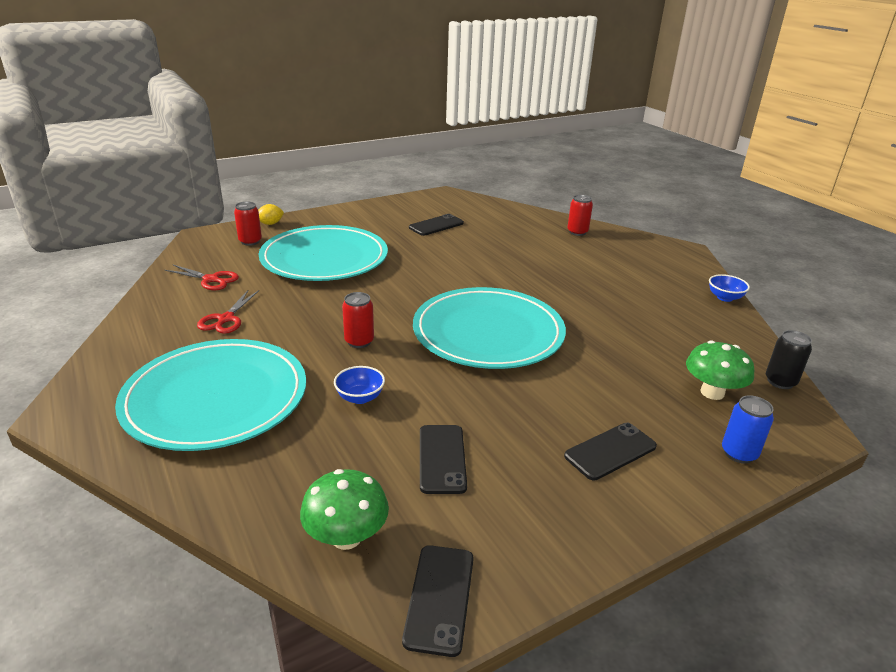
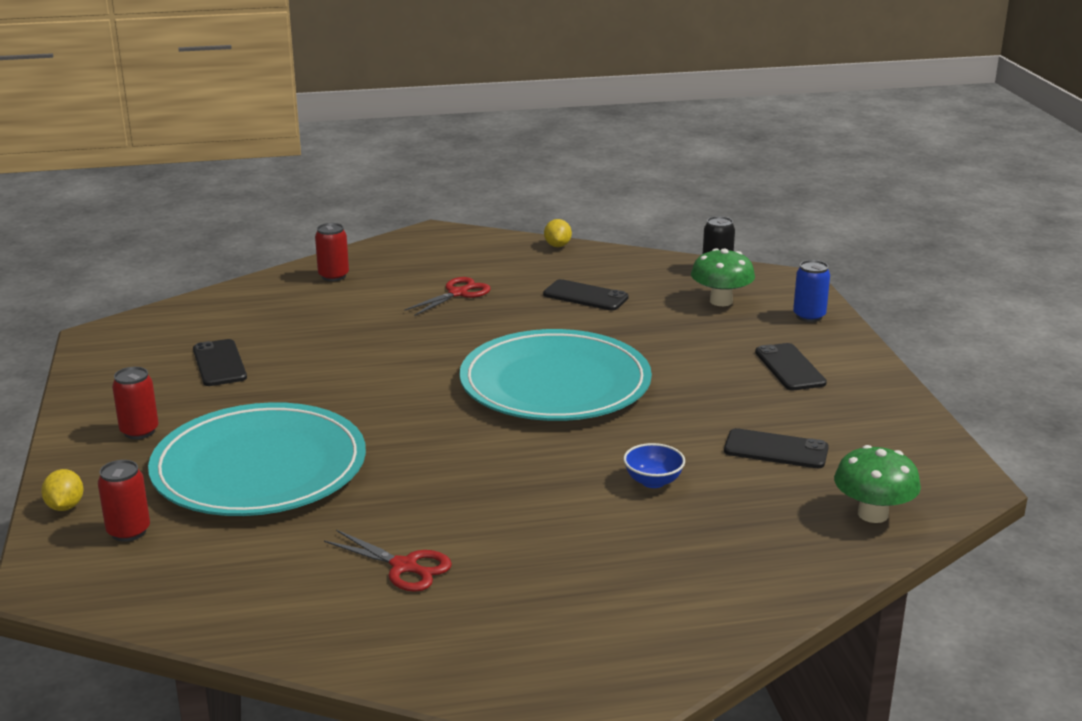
camera: 70 degrees left, 5 degrees down
(211, 279) = (256, 577): red scissors -> red scissors (458, 293)
(216, 398) = (612, 581): turquoise plate -> none
(359, 341) = (529, 467): red can -> red can (139, 431)
(439, 598) = (949, 479): black phone -> black phone (585, 296)
(725, 298) = (557, 245): blue bowl -> yellow lemon

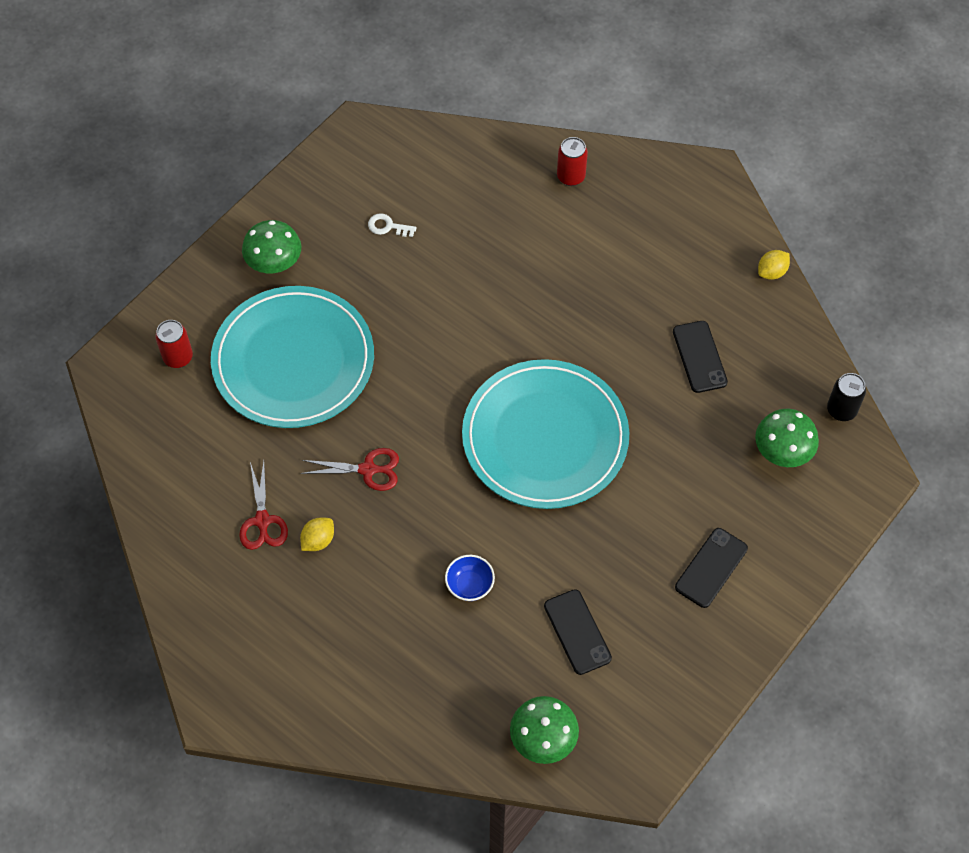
camera: 50 degrees right, 35 degrees up
(65, 506) = (173, 304): yellow lemon -> yellow lemon (318, 540)
(139, 431) = (274, 263): red can -> green mushroom
(219, 363) = (388, 226): black phone -> white key
(458, 293) = (621, 274): red scissors -> red scissors (368, 469)
(809, 316) = (815, 528): blue can -> none

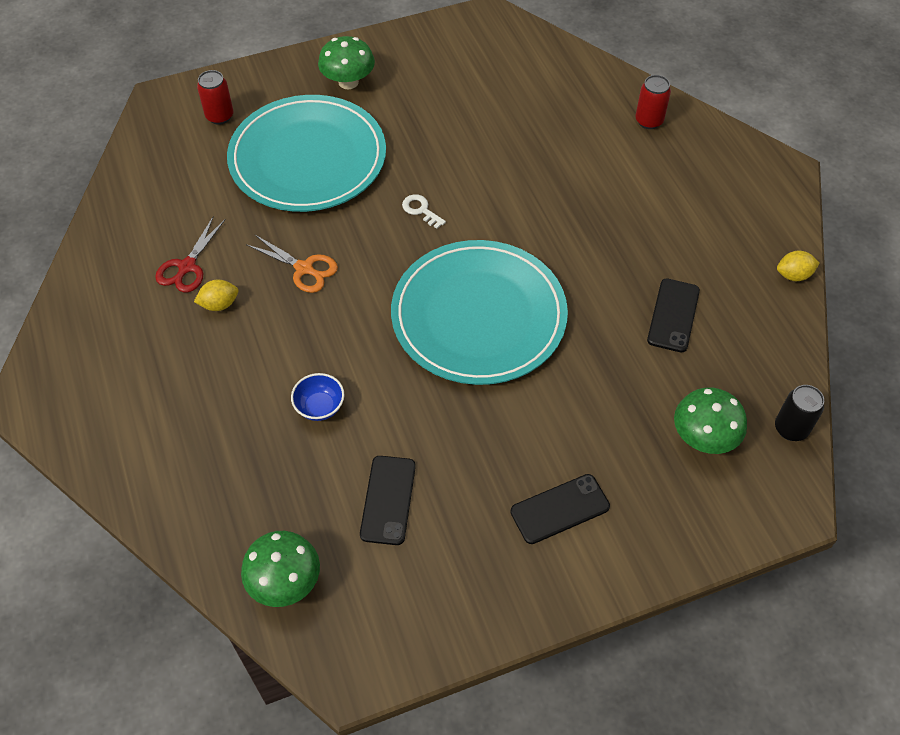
camera: 30 degrees right, 5 degrees down
(368, 469) = (304, 268): red scissors -> orange scissors
(388, 226) = (461, 94): white key -> white key (421, 210)

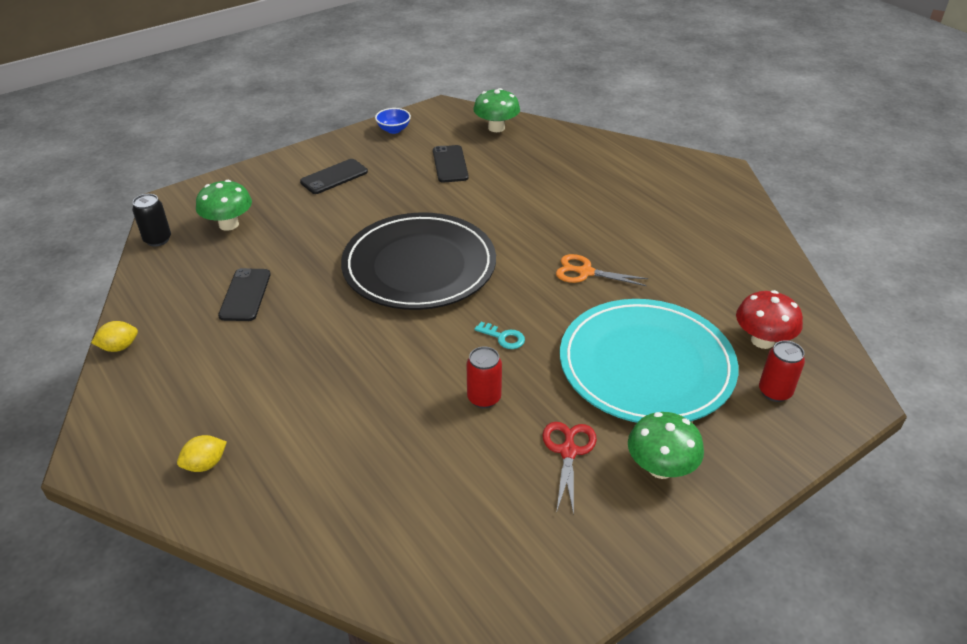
camera: 165 degrees right, 15 degrees down
(187, 267) = (684, 256): red scissors -> red scissors (568, 451)
(190, 160) = (762, 340): none -> red mushroom
(219, 304) = (637, 238): yellow lemon -> yellow lemon (205, 464)
(320, 407) = (520, 196): blue bowl -> blue bowl (394, 130)
(421, 210) = (503, 337): white key -> turquoise key
(478, 316) = (419, 266): turquoise plate -> black plate
(649, 121) = (259, 493): red can -> red can (484, 398)

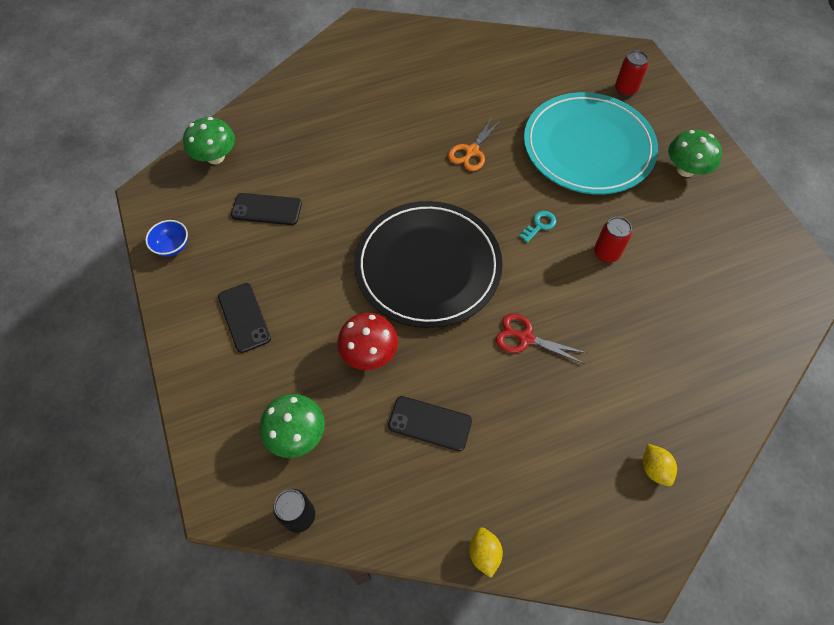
camera: 75 degrees left, 20 degrees up
(568, 451) = (666, 215): red scissors -> red scissors (525, 338)
(762, 340) = (575, 77): red mushroom -> red mushroom (369, 353)

